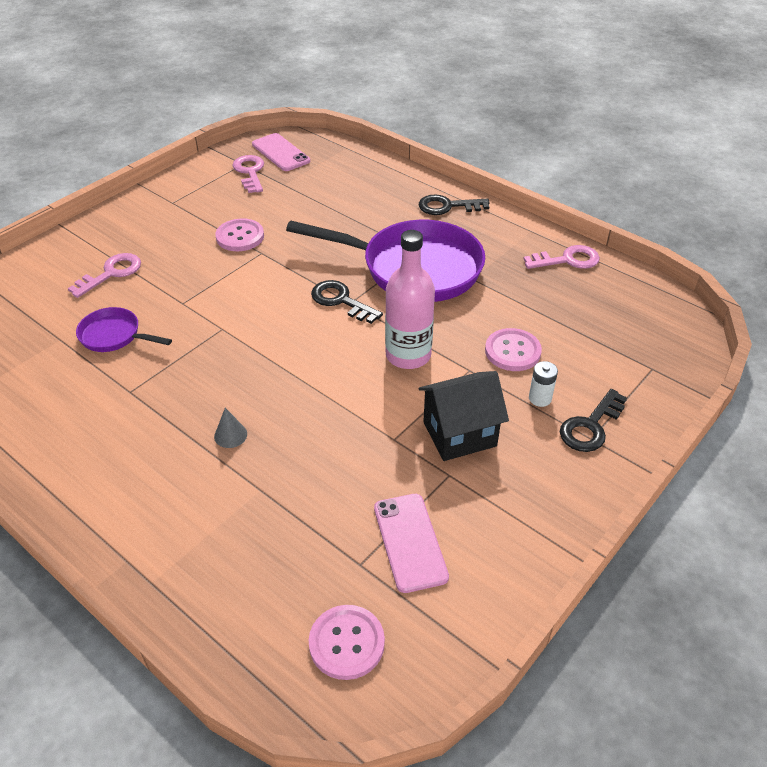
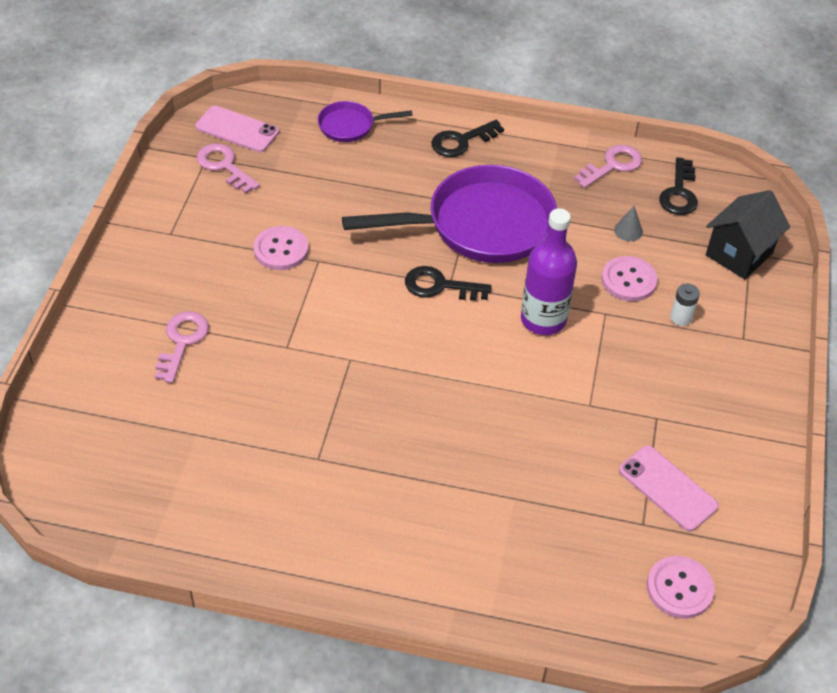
camera: 30 degrees left, 5 degrees up
(114, 336) = (249, 408): purple pan -> purple pan (350, 126)
(230, 435) = (448, 460): grey cone -> grey cone (628, 231)
(408, 355) = (543, 319): pink bottle -> purple bottle
(459, 434) = (640, 378): black house -> black house (739, 254)
(590, 426) = (736, 327): black key -> black key (679, 193)

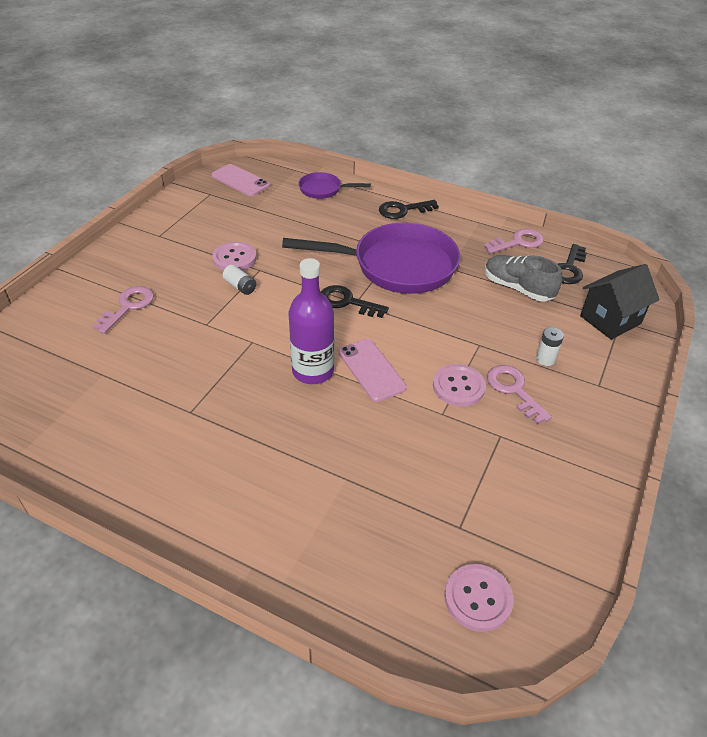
camera: 15 degrees right, 5 degrees down
(224, 166) = (220, 201): pink key -> pink key (514, 390)
(305, 288) = (240, 286): none -> white battery
(543, 319) = (424, 340): purple bottle -> purple bottle (313, 371)
(628, 231) = (517, 288): grey cone -> grey shoe
(629, 280) = (507, 323): pink button -> pink button (458, 386)
(667, 488) = (493, 499): pink phone -> pink phone (371, 370)

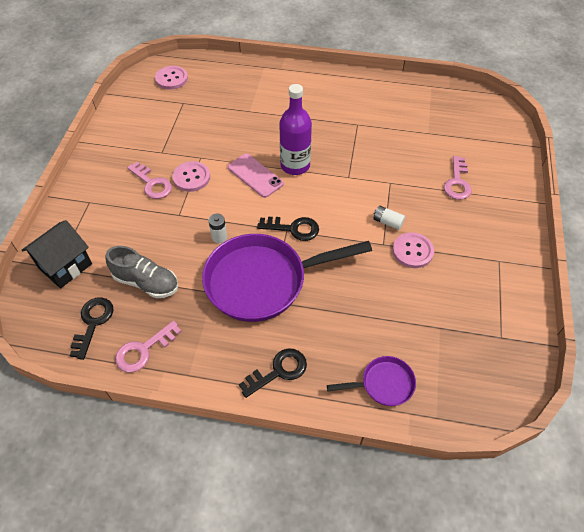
camera: 165 degrees right, 10 degrees up
(240, 180) = (486, 372): pink phone -> none
(545, 359) = (127, 214): white battery -> white battery (219, 237)

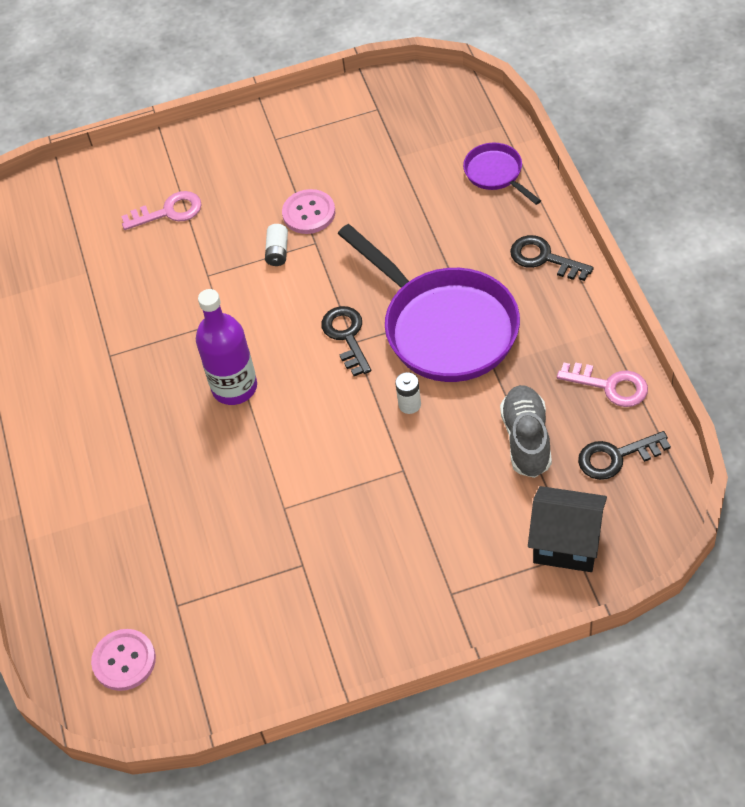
camera: 110 degrees left, 0 degrees up
(152, 183) = (369, 536): pink key -> none
(191, 177) = (329, 495): pink button -> none
(255, 175) = (280, 422): pink phone -> none

